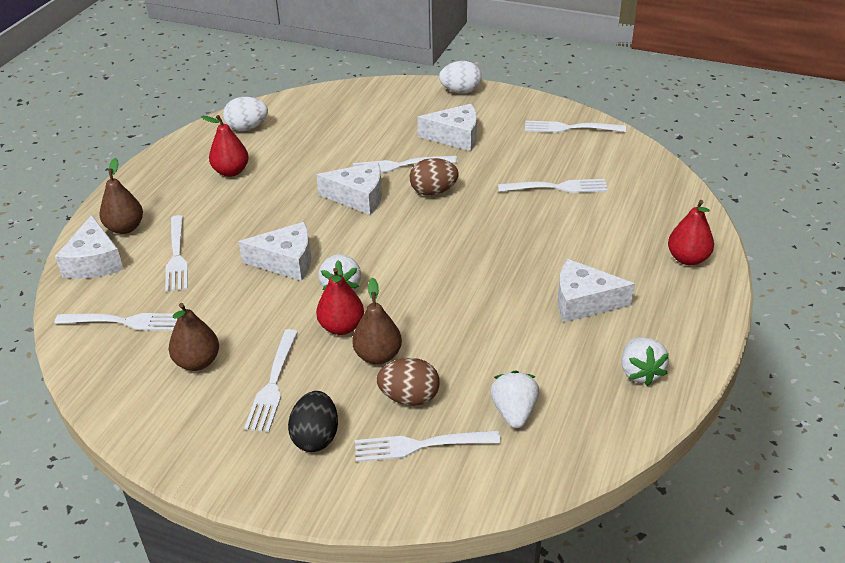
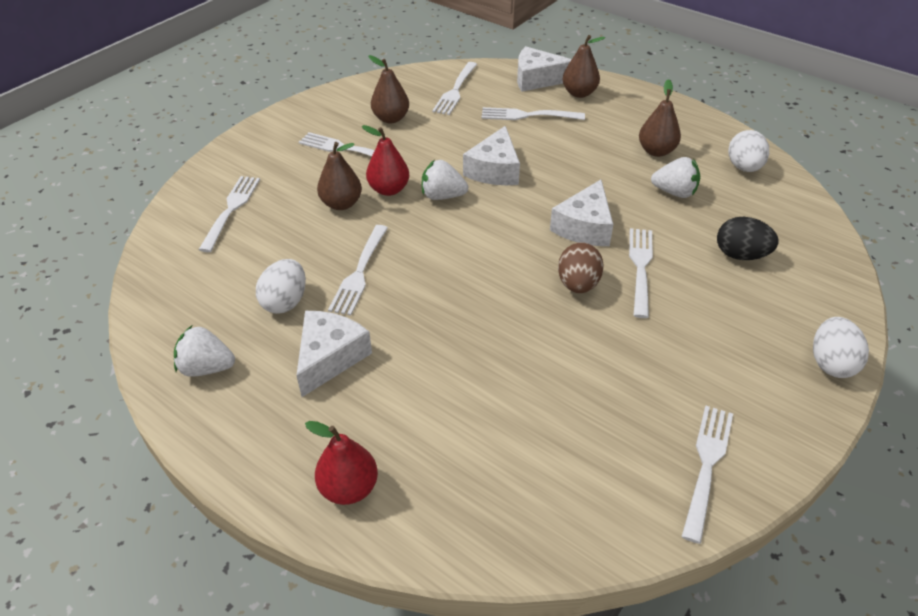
camera: 105 degrees right, 5 degrees up
(231, 171) = (656, 151): red pear -> brown pear
(316, 437) = (278, 162): black egg -> black egg (740, 255)
(409, 397) = (283, 213): brown egg -> none
(455, 137) = (700, 330): white cheese -> none
(514, 412) = (224, 267): white strawberry -> white strawberry (674, 192)
(537, 350) = (285, 302): none -> white egg
(556, 187) = (552, 400): white fork -> white fork (360, 272)

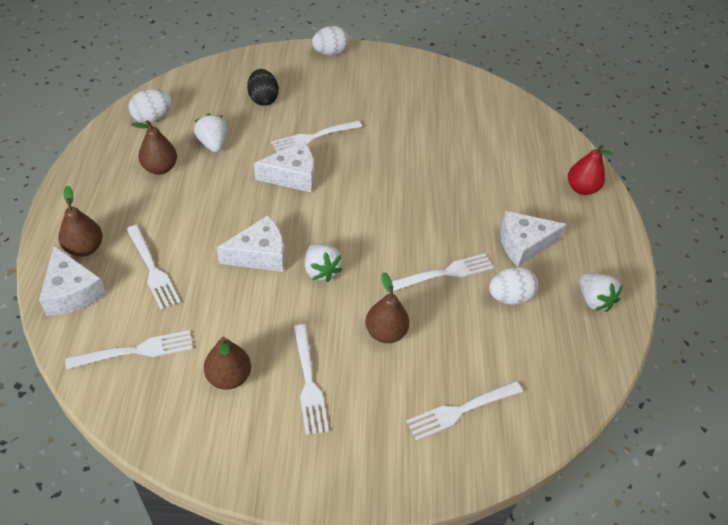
camera: 130 degrees left, 5 degrees up
(389, 189) = (341, 311): red pear -> none
(578, 284) = (355, 159): brown egg -> none
(707, 466) = (438, 78): white fork -> none

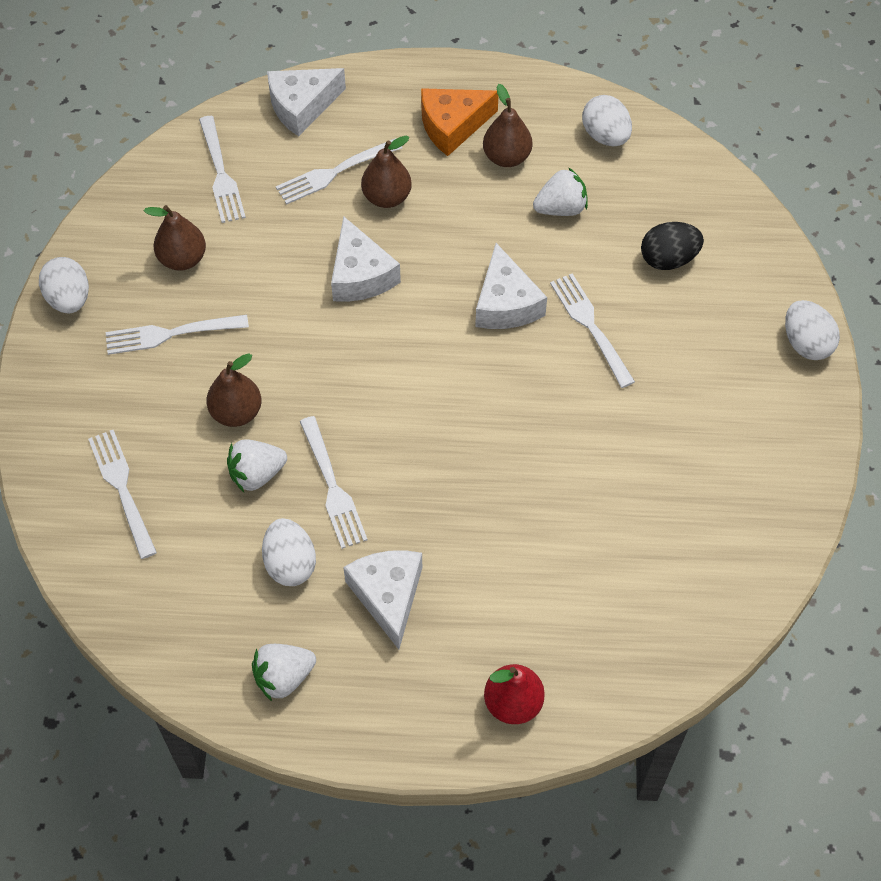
camera: 95 degrees right, 10 degrees up
(84, 248) = (366, 106): brown pear -> brown pear (387, 197)
(121, 196) = (452, 126): none -> orange cheese
(265, 470) = (69, 299): none -> white egg
(321, 270) = (335, 342): white strawberry -> white strawberry (257, 474)

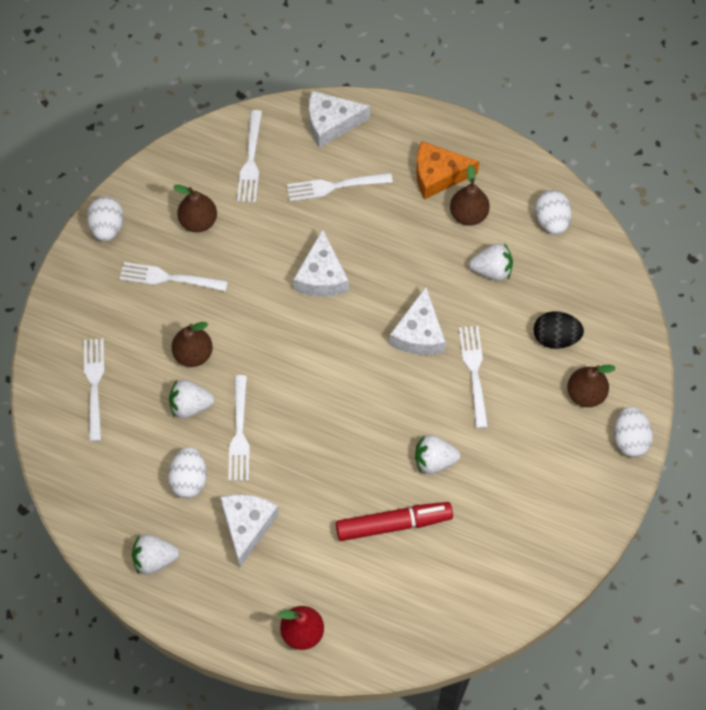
camera: 20 degrees right, 5 degrees up
(387, 197) = (365, 219): brown pear -> brown pear (585, 394)
(571, 532) = (393, 524): none -> red marker
(588, 441) = (434, 460): none -> white strawberry

